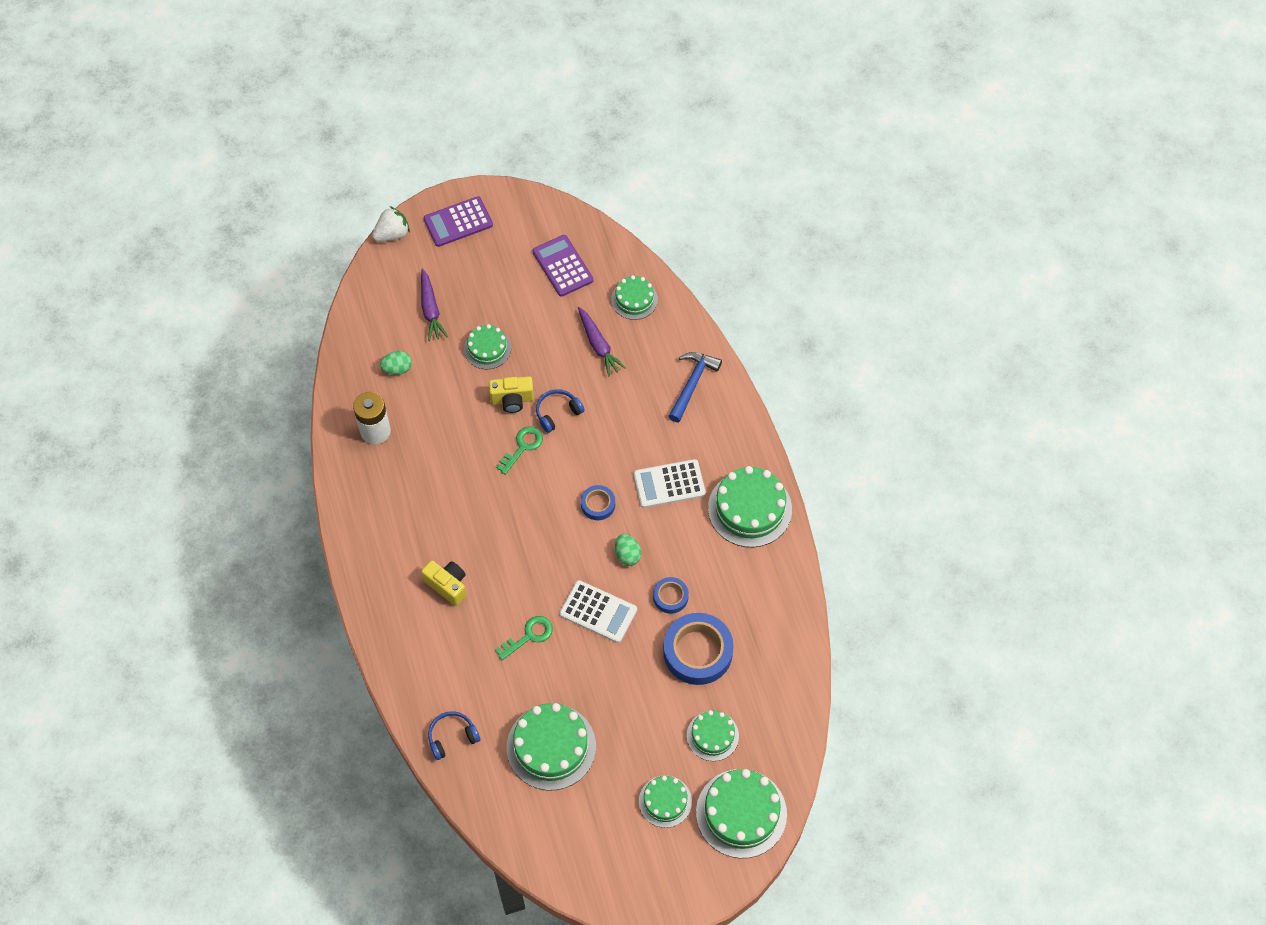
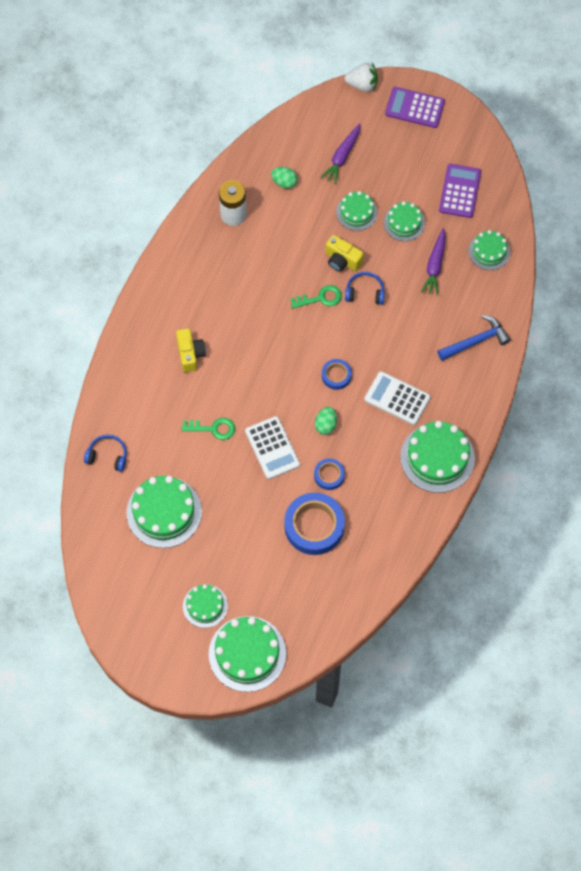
camera: 40 degrees right, 5 degrees up
(712, 736) = (274, 589): green cake -> green cake (404, 223)

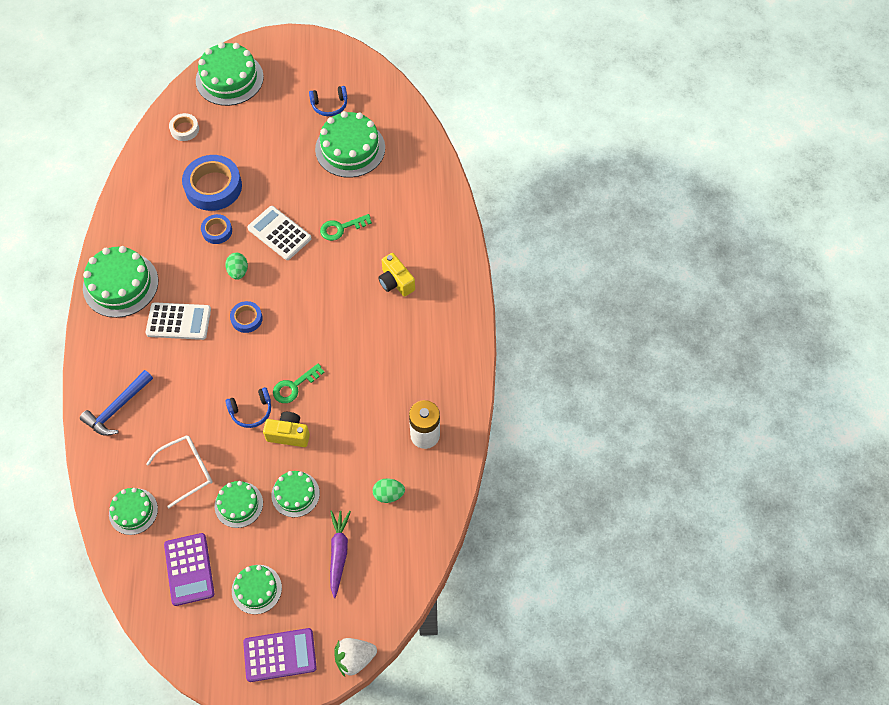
camera: 155 degrees right, 5 degrees down
(107, 456) = (423, 171): blue headphones -> blue headphones (329, 105)
(205, 606) = (280, 97): green cake -> green cake (256, 589)
(317, 608) = (184, 129): none -> white tape
(435, 265) = (187, 470): purple carrot -> white glasses

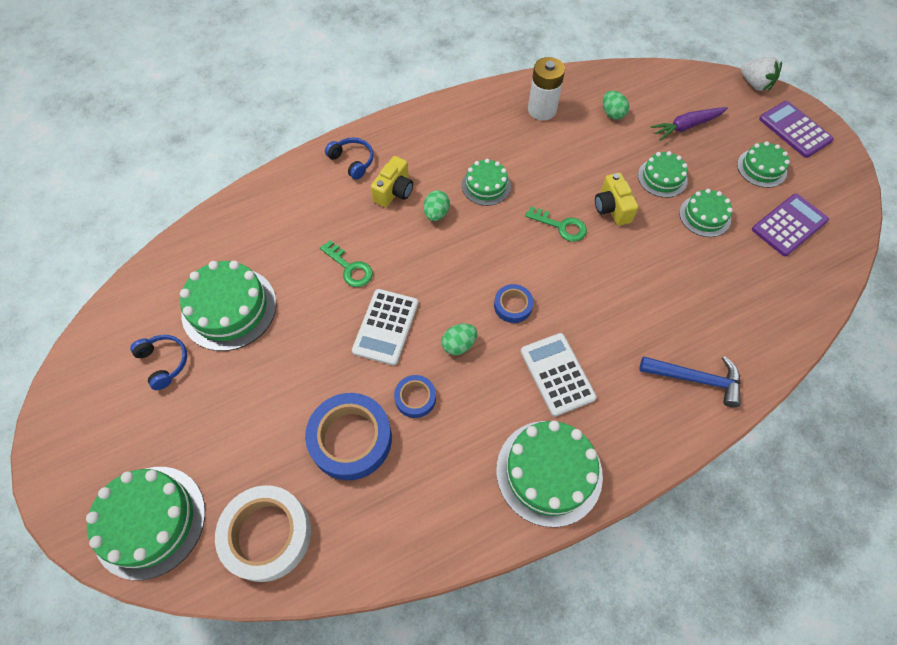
camera: 115 degrees left, 0 degrees up
(133, 511) = (781, 300): green cake -> green cake (486, 185)
(184, 129) = (267, 534): white tape -> white tape, size x1.93
(187, 470) = (707, 274): white glasses -> none
(251, 411) = (610, 250): blue headphones -> blue headphones (352, 161)
(357, 303) = (436, 213): none -> green egg

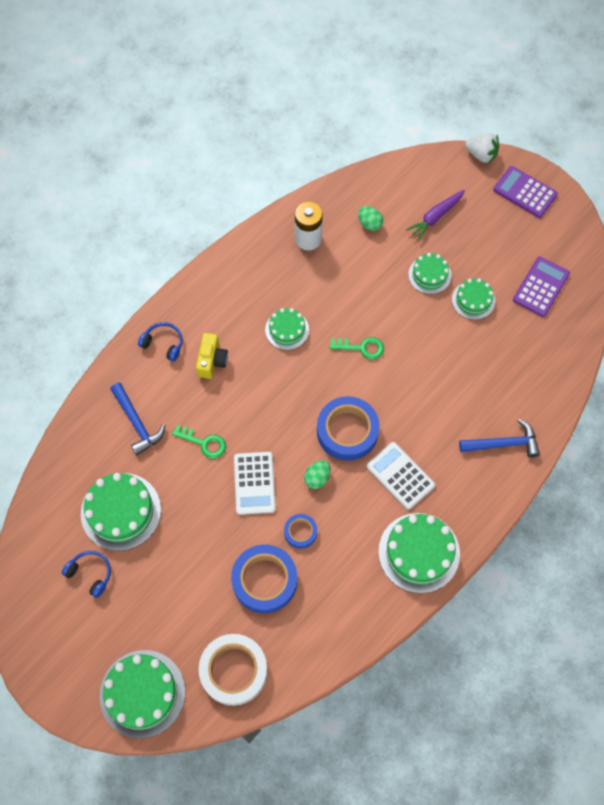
camera: 20 degrees left, 5 degrees up
(290, 226) = (137, 423): none -> blue hammer
(436, 213) = (255, 370): green egg -> none
(513, 306) = (347, 431): blue tape -> blue tape, size x1.93
(612, 208) = (397, 317): yellow camera -> none
(761, 168) = (507, 239): green cake -> none

